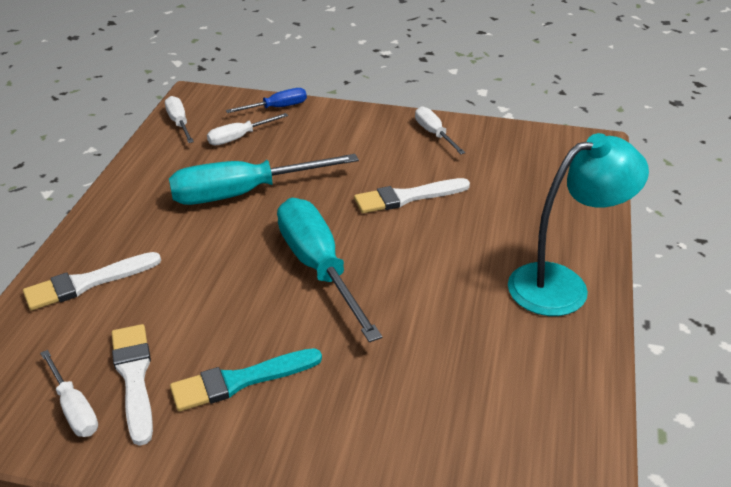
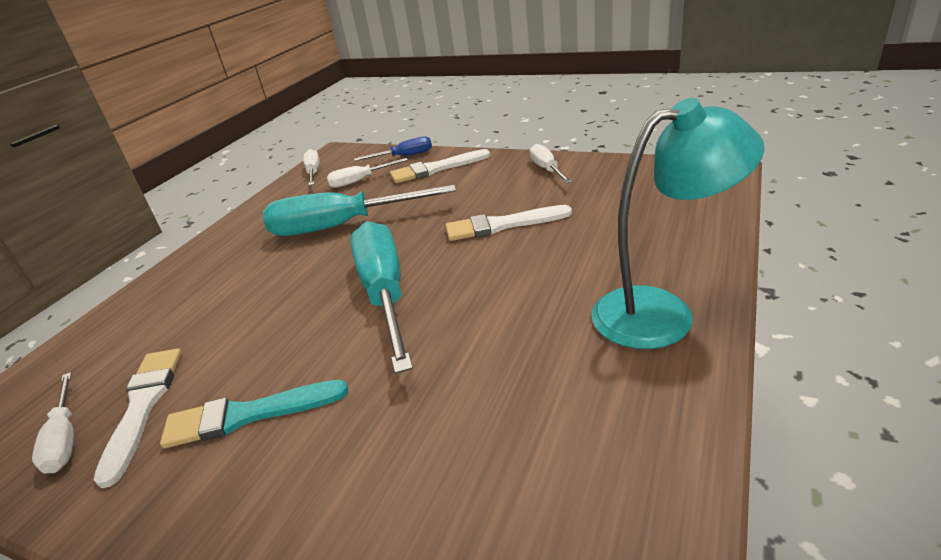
camera: 15 degrees right, 5 degrees down
(87, 283) = (157, 308): white brush -> white brush (436, 169)

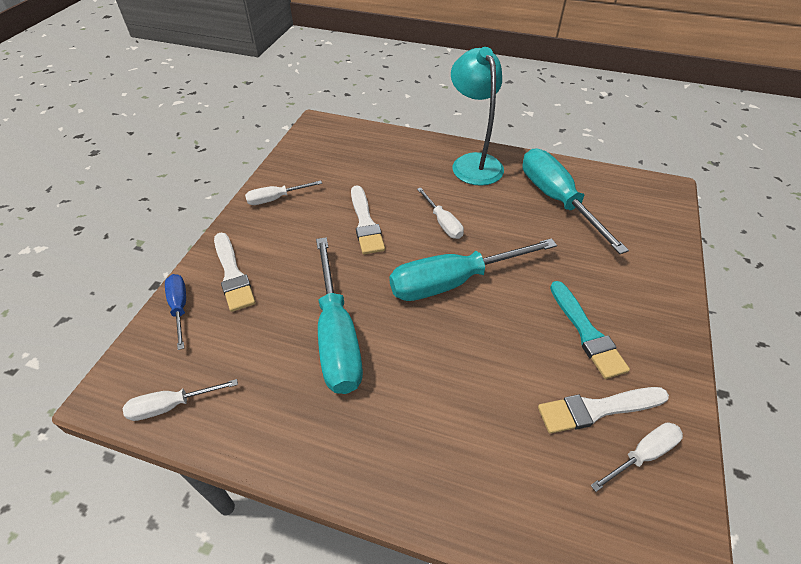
camera: 100 degrees left, 15 degrees up
(360, 181) = (229, 342): white screwdriver -> white screwdriver (443, 223)
(557, 421) = (556, 200): none -> turquoise screwdriver

